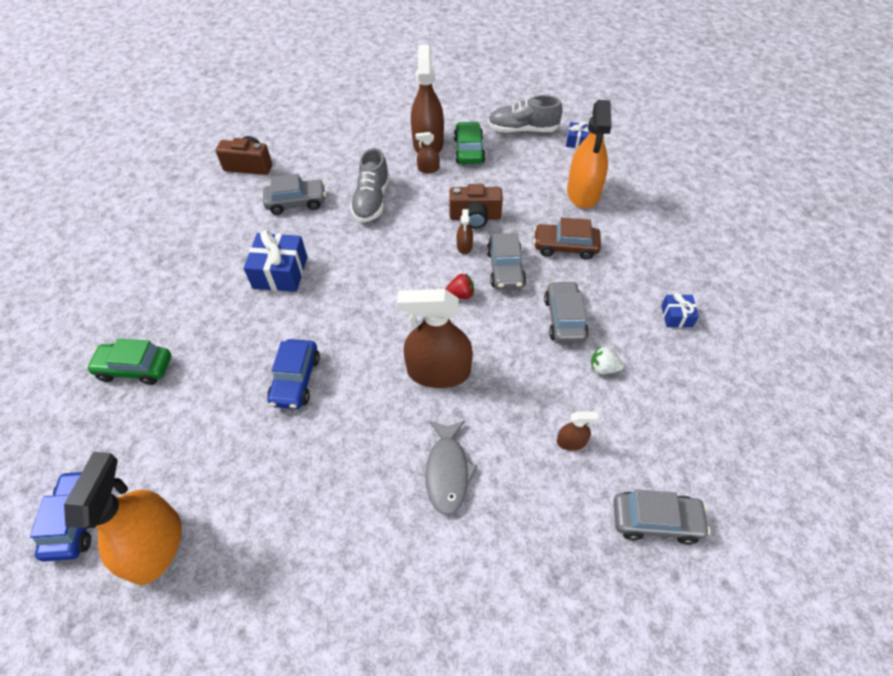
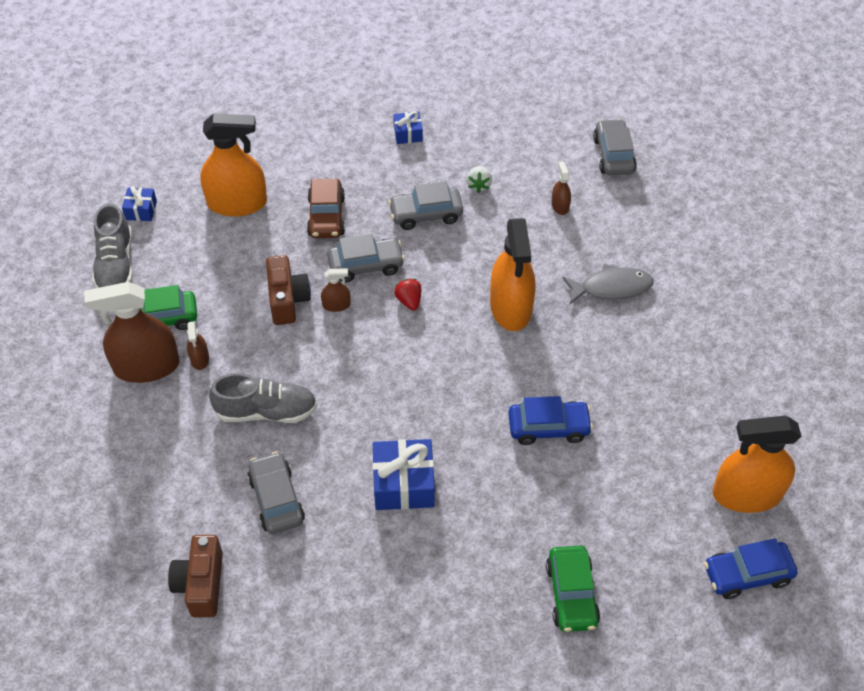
camera: 100 degrees left, 0 degrees up
(438, 372) = (510, 307): brown spray bottle -> orange spray bottle

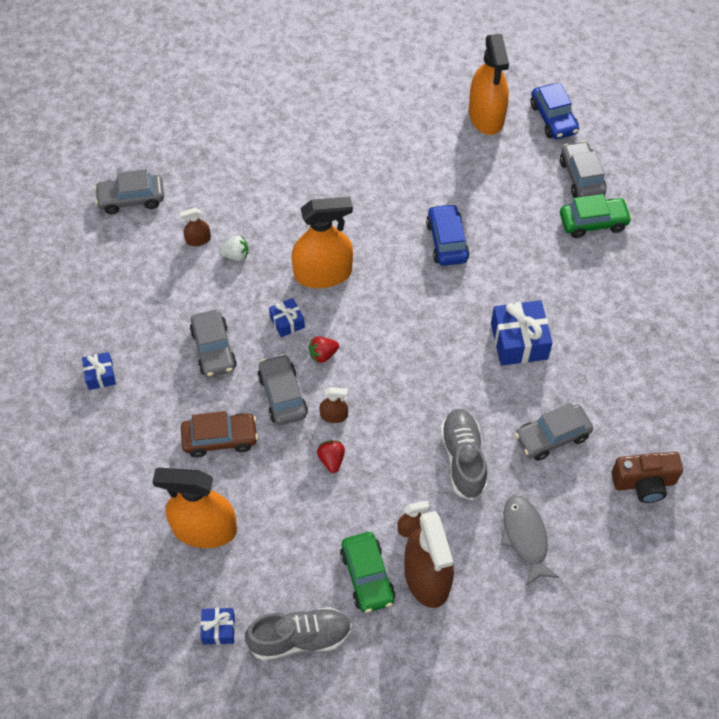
camera: 95 degrees left, 5 degrees up
(237, 203) = (204, 529): orange spray bottle -> orange spray bottle turned 75 degrees counterclockwise
(287, 300) = (331, 460): brown camera -> red strawberry
(336, 305) = (334, 415): brown spray bottle -> brown spray bottle turned 105 degrees clockwise
(452, 273) = (287, 322): none -> blue gift
(478, 185) = (173, 307): white strawberry -> white strawberry (236, 255)
(611, 288) = (294, 199): grey fish -> grey fish (525, 537)
(646, 592) = (581, 177): none -> grey car

